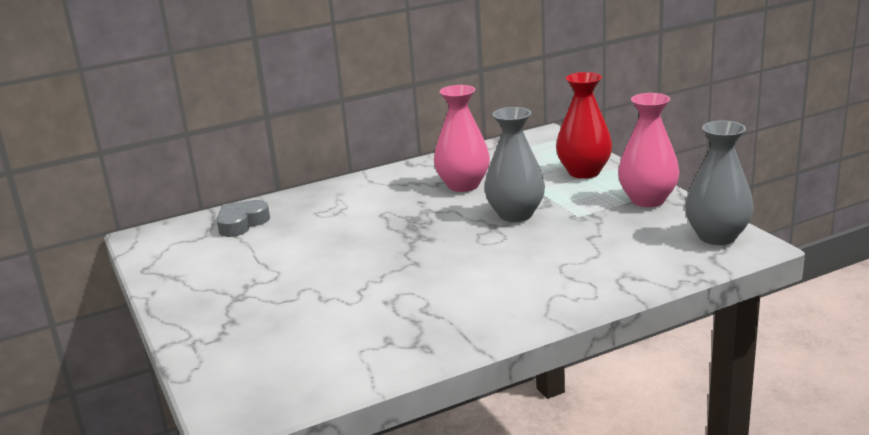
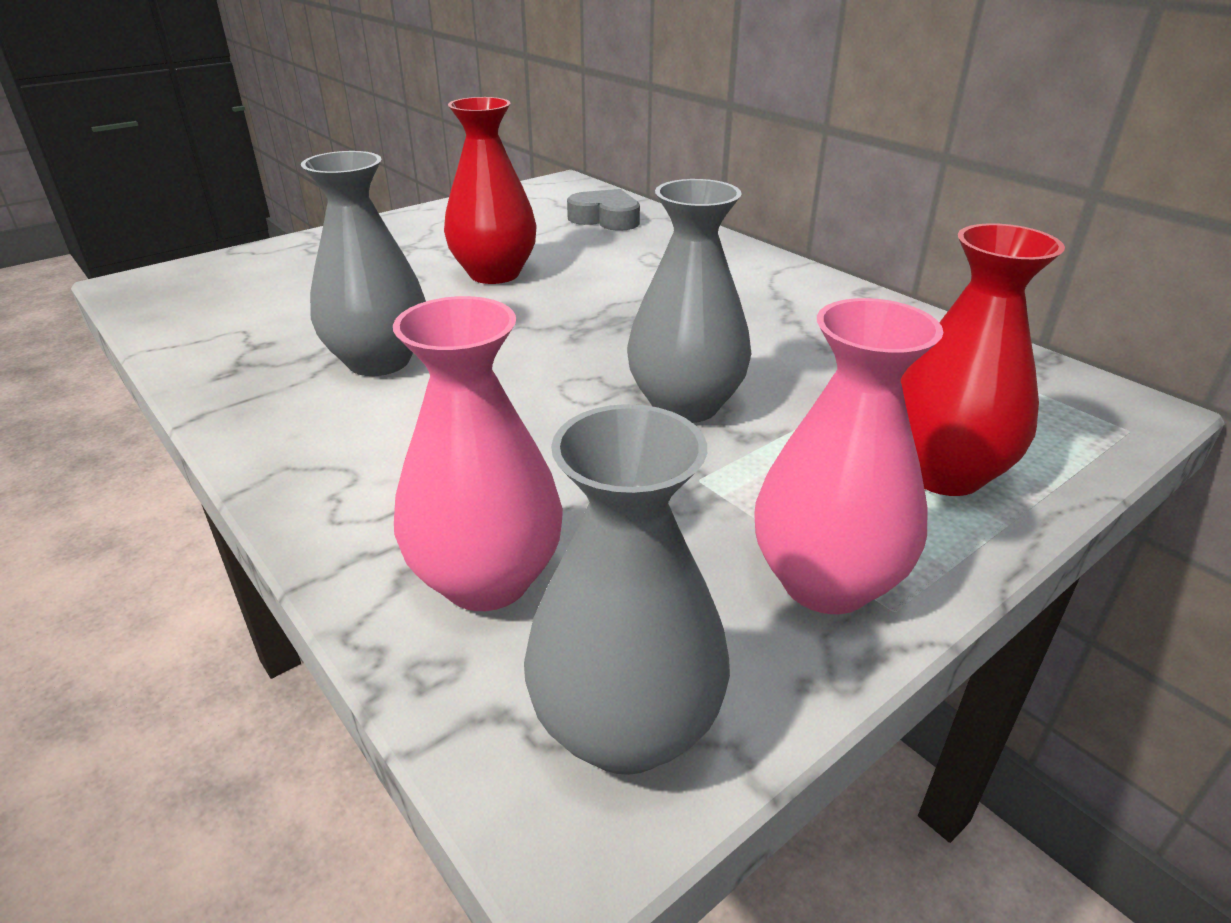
camera: 75 degrees right, 10 degrees up
(318, 262) = (494, 274): none -> red vase
(433, 296) = (379, 361): none -> grey vase
(463, 185) = (795, 343): pink vase -> pink vase (487, 579)

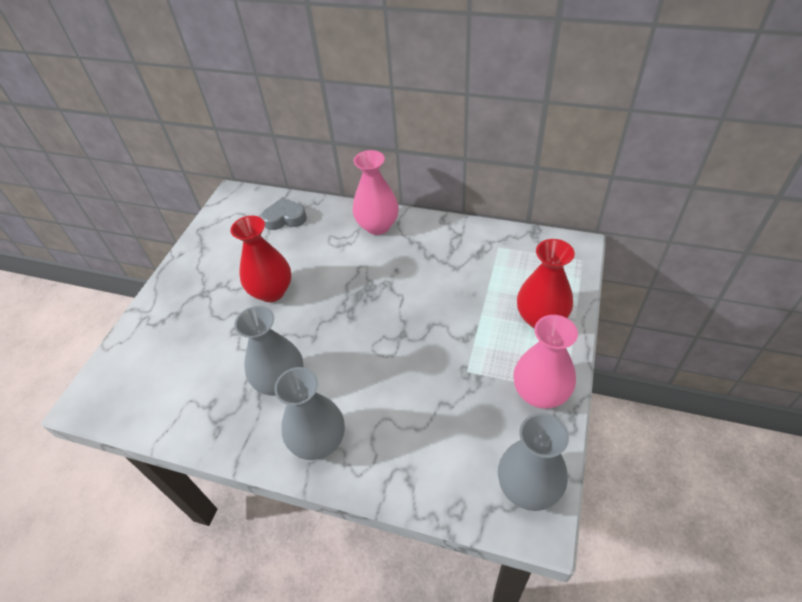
camera: 30 degrees left, 15 degrees up
(487, 579) = (438, 463): pink vase -> pink vase (377, 226)
(685, 405) = (431, 334): grey vase -> grey vase (319, 441)

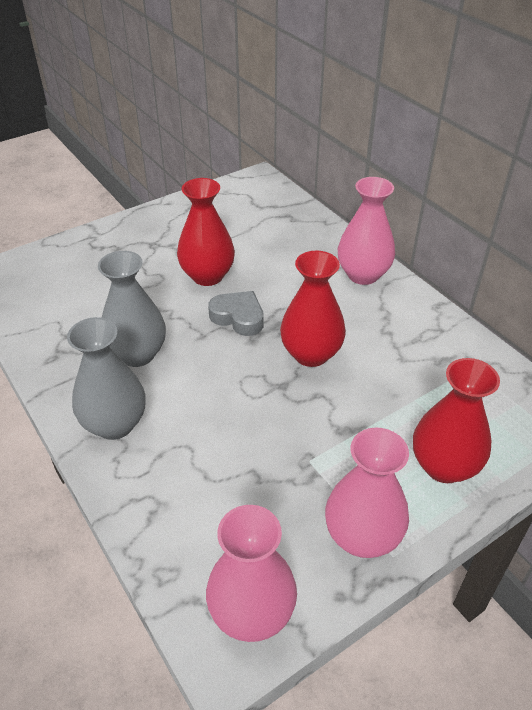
camera: 35 degrees right, 5 degrees down
(285, 218) = (283, 221): grey heart -> grey heart (238, 317)
(399, 301) = (311, 354): none -> red vase
(528, 487) = (252, 612): grey vase -> pink vase

